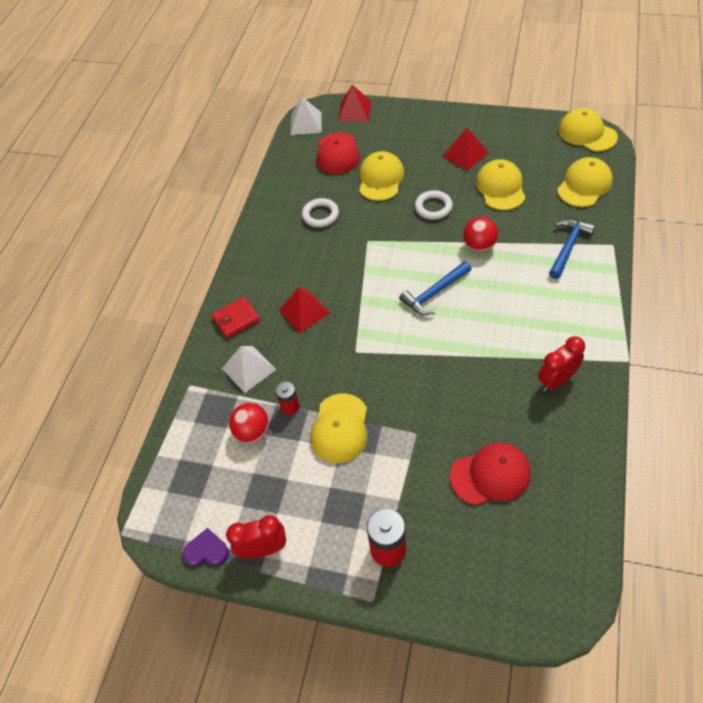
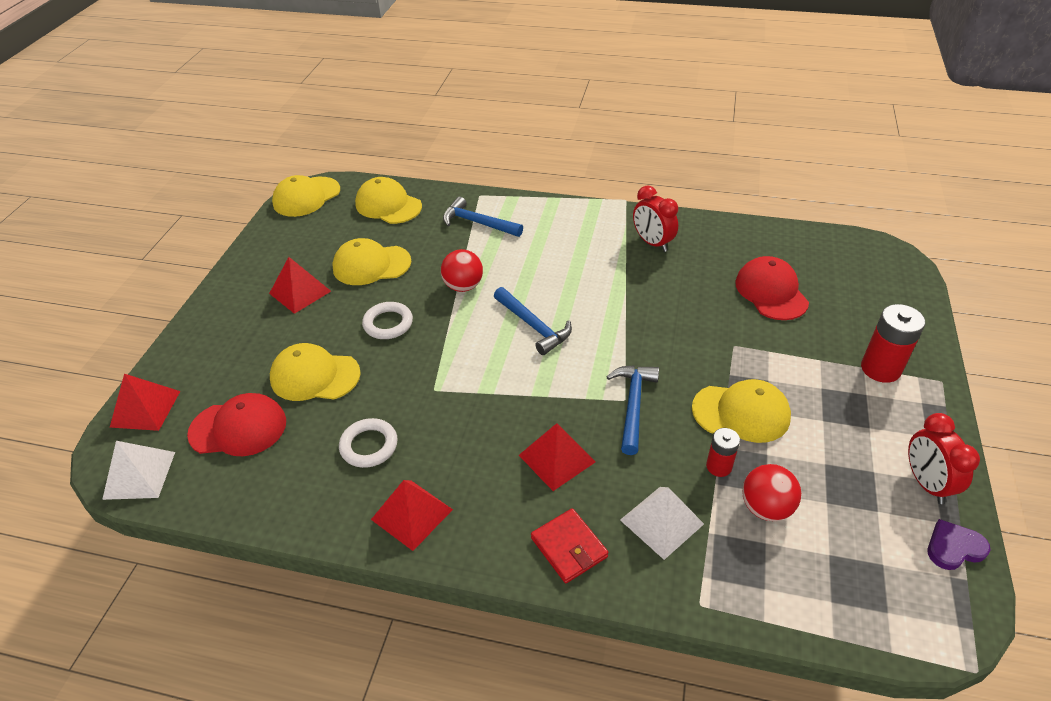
camera: 95 degrees left, 10 degrees down
(206, 550) = (954, 547): purple heart -> purple heart turned 75 degrees clockwise
(268, 242) = (412, 514): none -> red pyramid
(349, 356) = (633, 405): none -> blue hammer

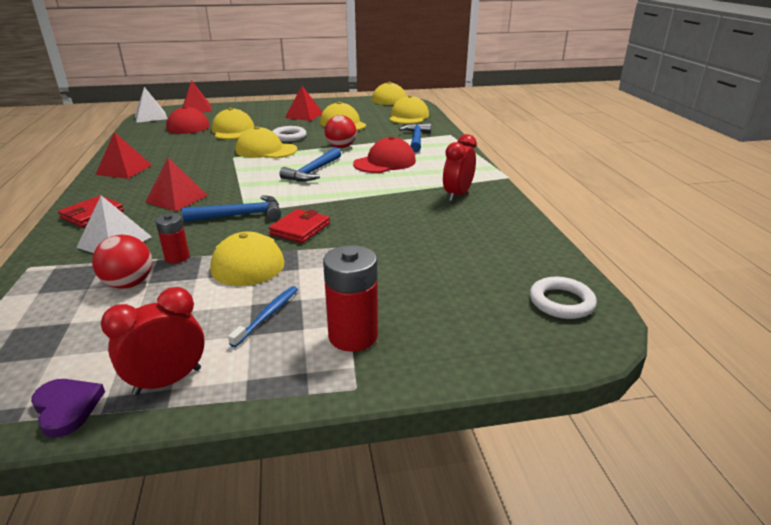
camera: 65 degrees right, 15 degrees down
(369, 446) = (179, 151): white ring -> white ring (561, 302)
(429, 354) = (266, 150): none -> yellow cap
(686, 364) = (300, 229): none -> red wallet
(771, 292) = (437, 256): red cap -> red cap (385, 162)
(843, 412) = (267, 315): none -> blue toothbrush

